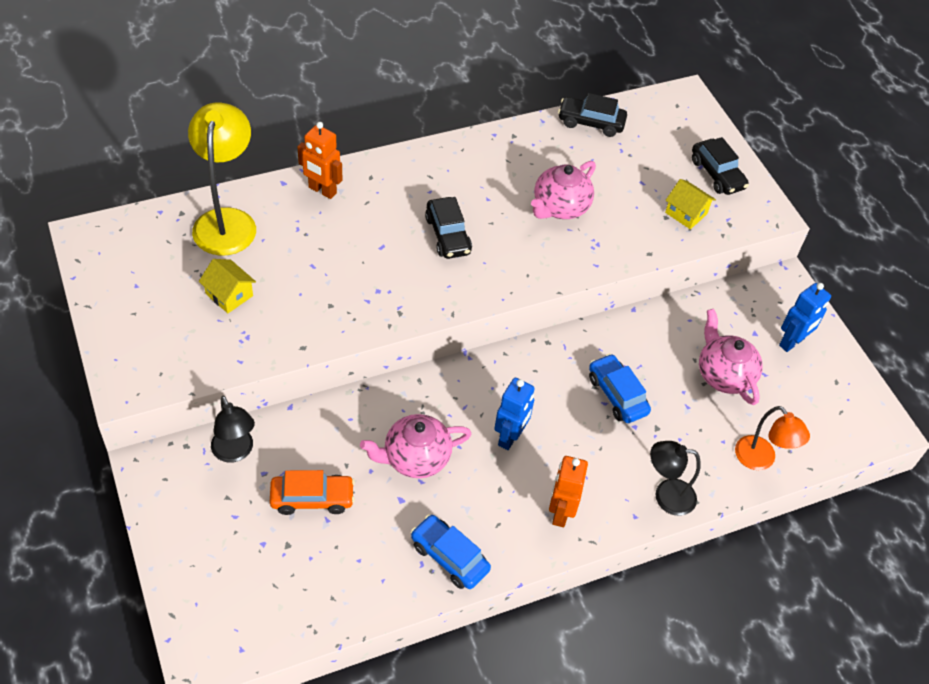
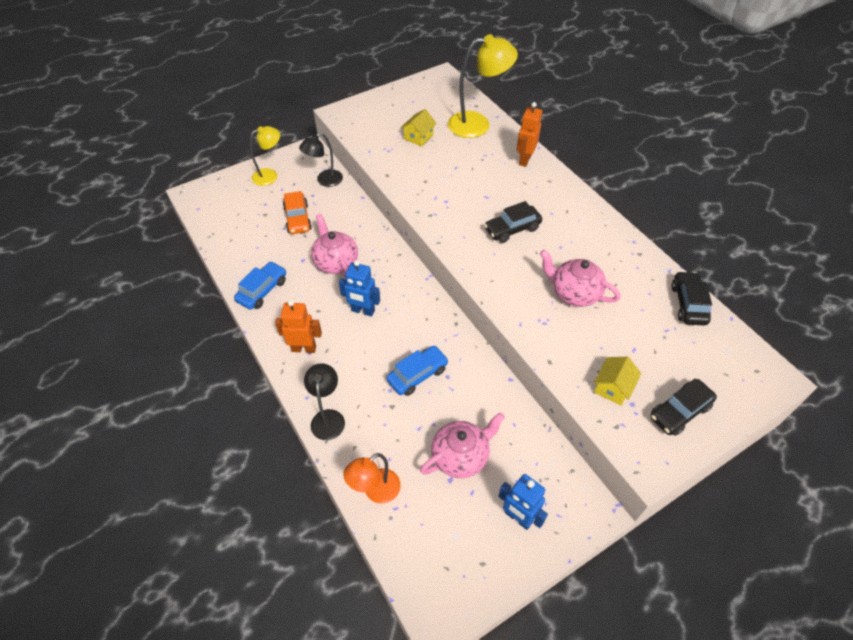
camera: 85 degrees right, 0 degrees up
(193, 531) = (270, 175): none -> yellow lamp

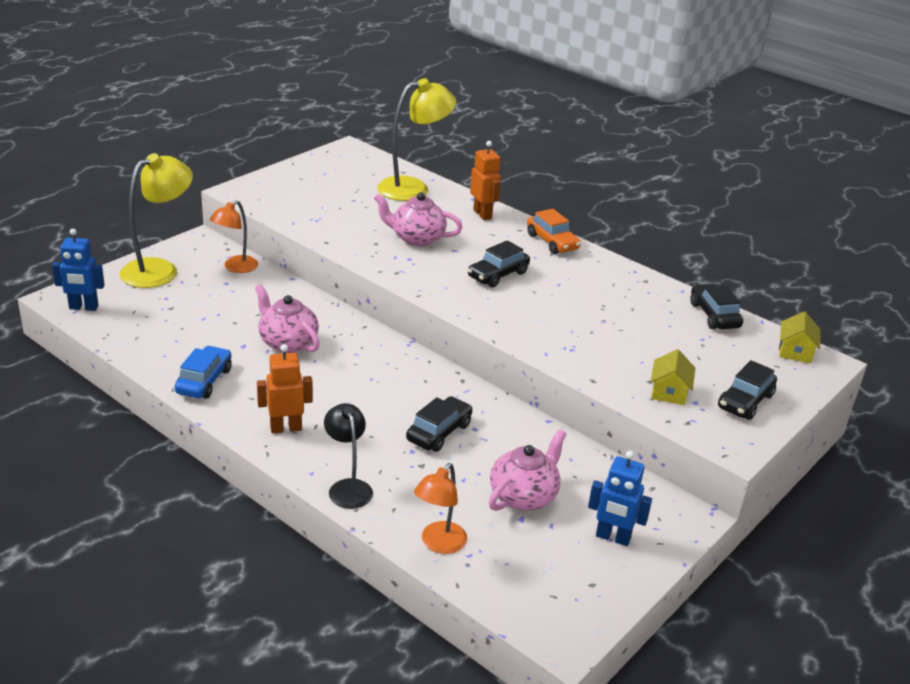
camera: 20 degrees left, 20 degrees down
(270, 175) = (159, 269): yellow lamp -> yellow lamp, size x1.64
(298, 219) = (217, 307): orange car -> orange car (552, 242)
(325, 180) = (235, 267): black lamp -> orange lamp
(363, 311) = (344, 383): blue robot -> blue robot (83, 307)
(417, 375) = (439, 432): blue car -> black car
(418, 137) = (348, 205): yellow house -> yellow house (795, 351)
(524, 160) = (482, 214): orange robot -> orange robot turned 150 degrees clockwise
(574, 293) = (592, 321): pink teapot -> pink teapot (417, 238)

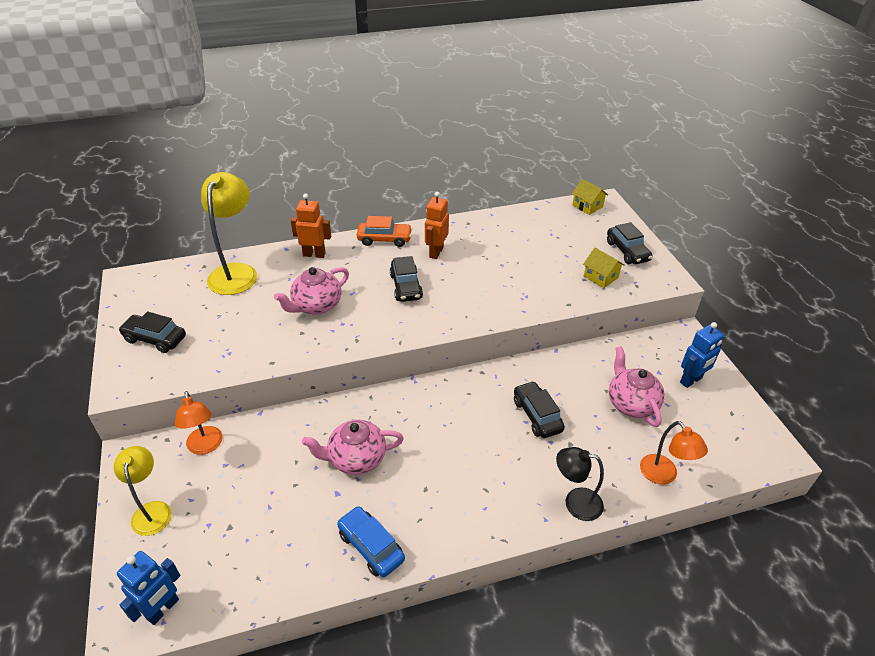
camera: 55 degrees left, 10 degrees up
(159, 269) = (152, 510): yellow lamp -> yellow lamp, size x0.61
(286, 428) = (477, 512): orange robot -> orange robot (436, 252)
(714, 315) = (529, 216): black car -> black car (155, 339)

